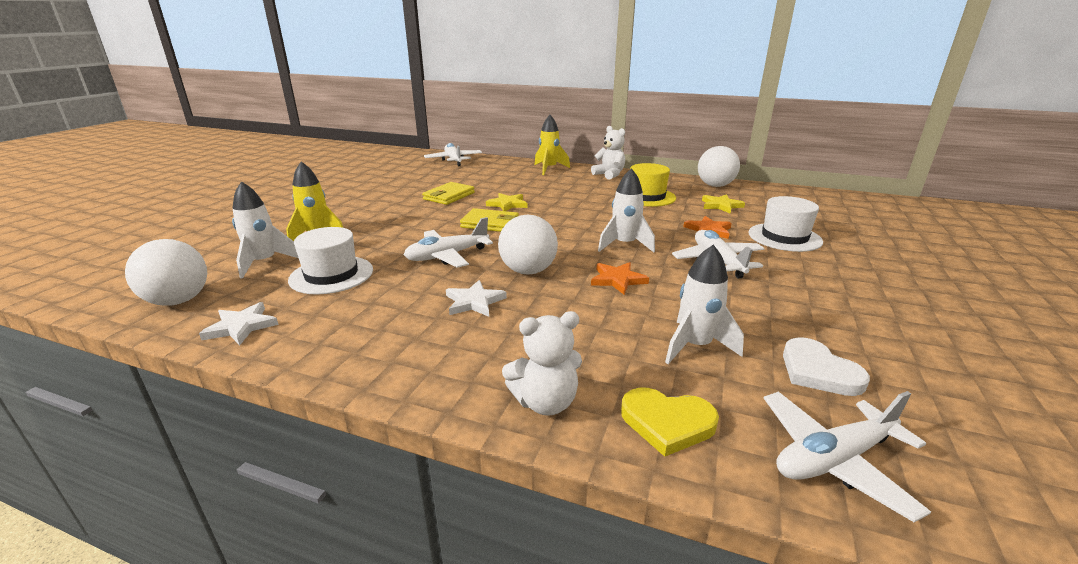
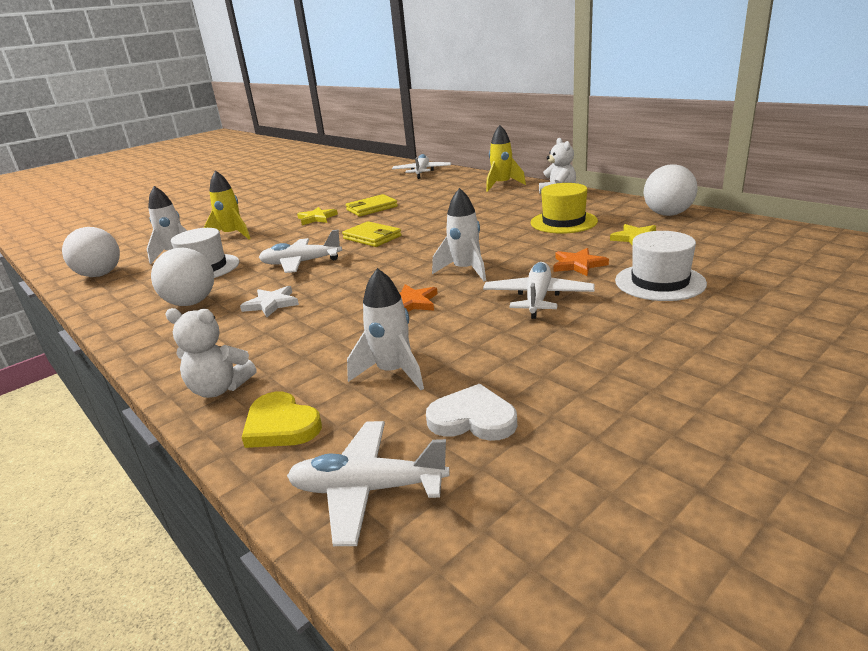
camera: 30 degrees right, 0 degrees up
(241, 326) = (112, 298): white star -> none
(507, 204) = (411, 220): yellow star -> yellow star (317, 218)
(528, 271) = (346, 284): white ball -> white ball (191, 303)
(818, 371) = (473, 419): white heart -> white heart turned 105 degrees clockwise

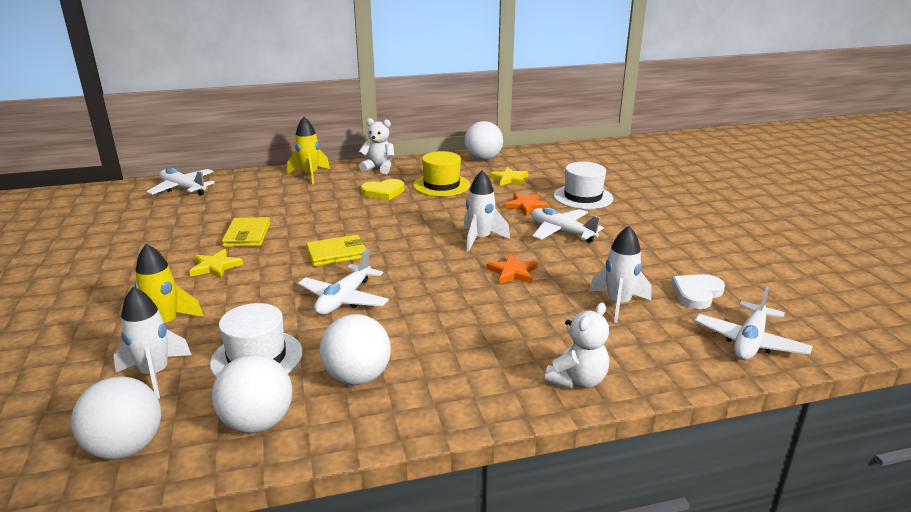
camera: 65 degrees left, 0 degrees up
(128, 294) = (258, 423): none -> white ball
(271, 304) = (429, 331): white star -> none
(281, 425) = (657, 360): yellow heart -> yellow heart (383, 192)

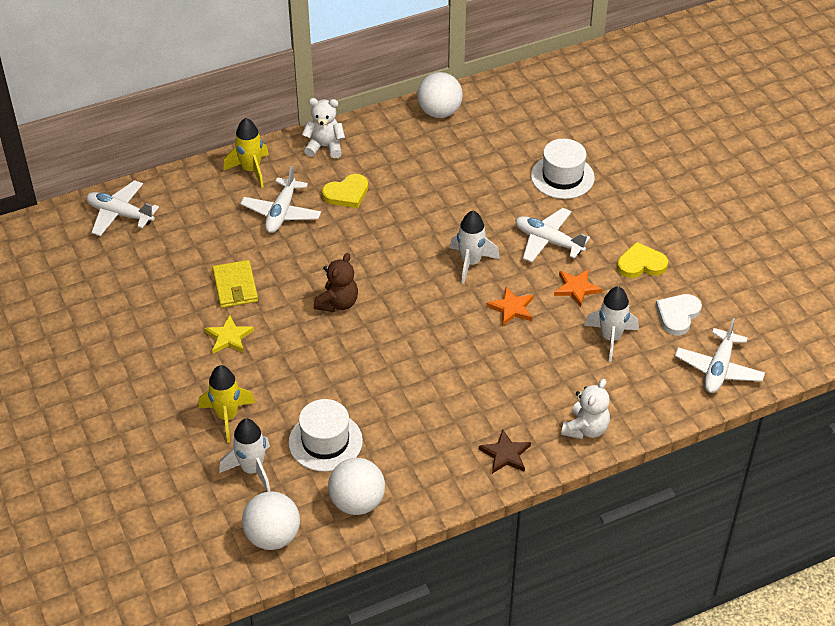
camera: 10 degrees left, 20 degrees up
(337, 254) = (338, 303): yellow wallet -> brown teddy bear
(344, 299) = (370, 364): white plane -> white plane (281, 213)
(357, 377) = (415, 450): white ball -> none
(441, 185) = (406, 172): yellow hat -> none
(468, 394) = (505, 454): none -> brown star
(509, 179) = (478, 151): yellow star -> none
(526, 206) = (505, 201): orange star -> orange star (576, 288)
(656, 254) = (641, 264): none -> yellow heart

